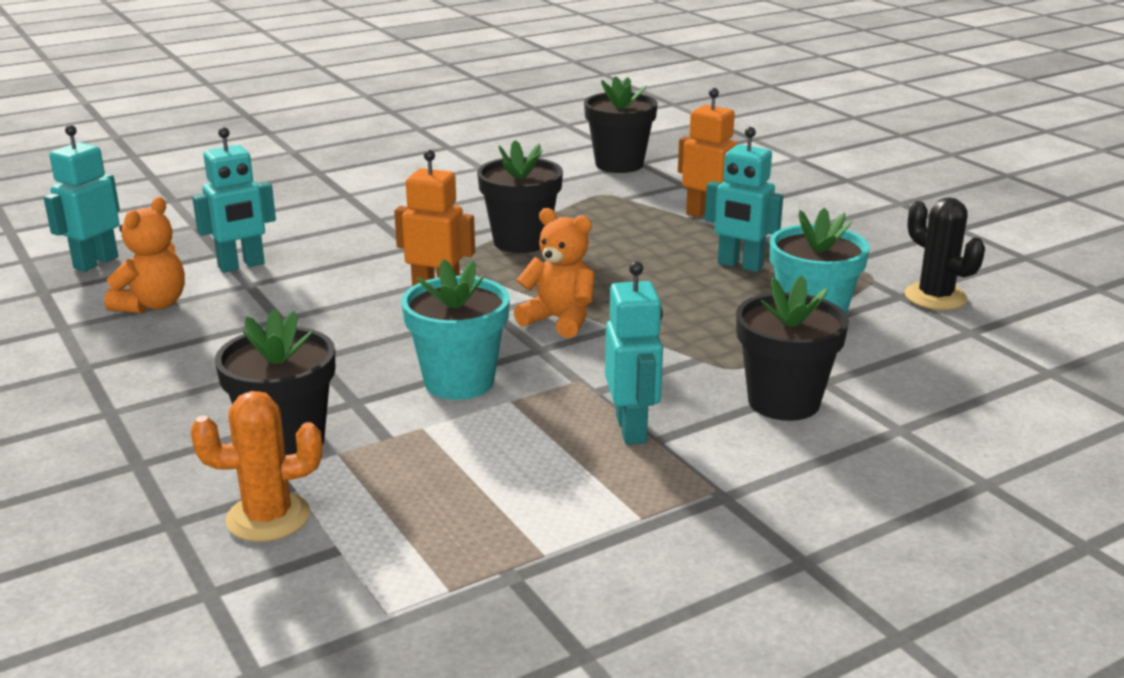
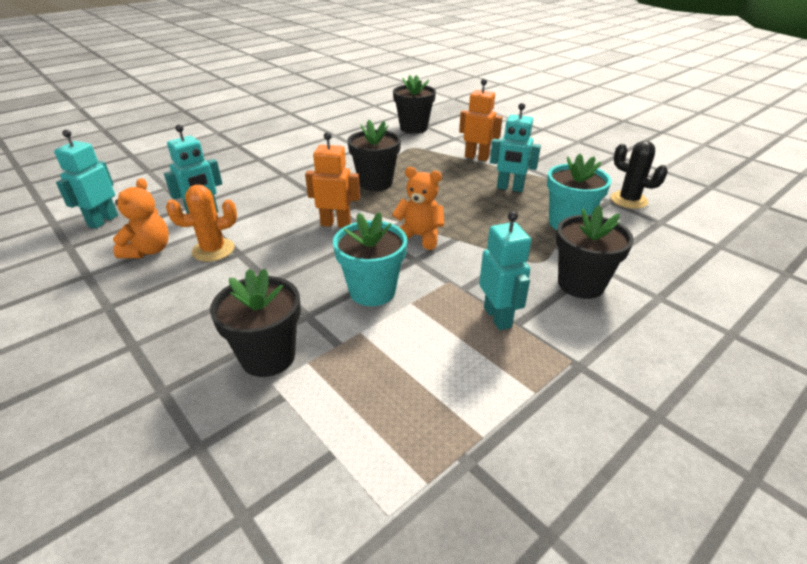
camera: 10 degrees left, 10 degrees up
(268, 517) = (272, 430): orange cactus -> orange cactus (213, 250)

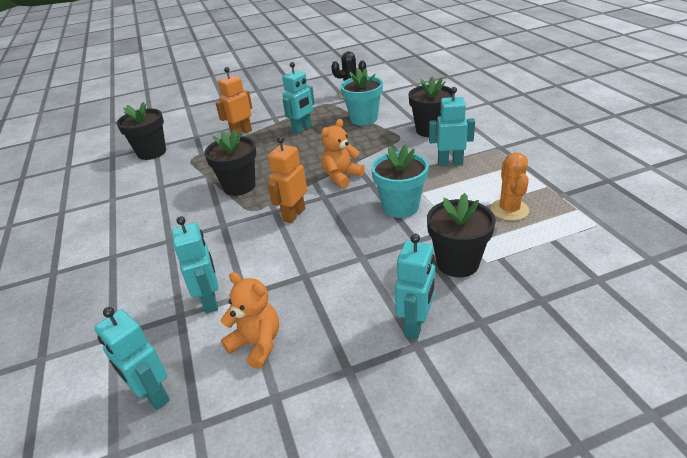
camera: 65 degrees left, 0 degrees up
(161, 339) = (416, 325): none -> turquoise robot
(213, 250) = (288, 293): orange cactus -> orange cactus (509, 210)

